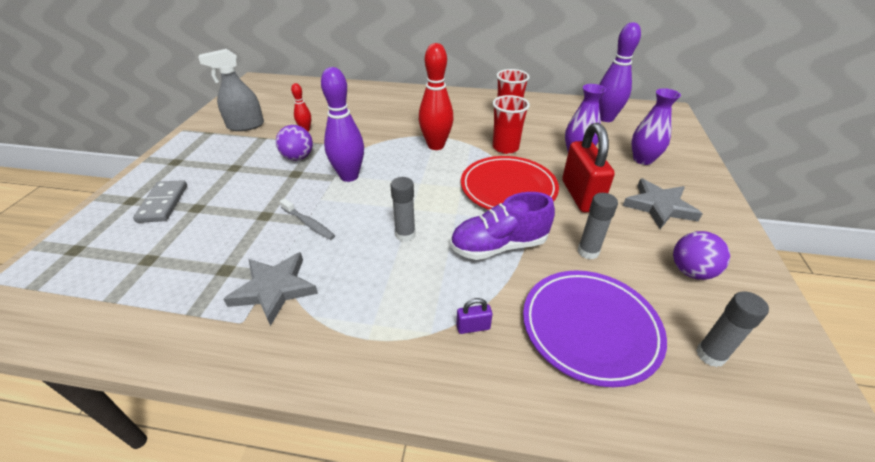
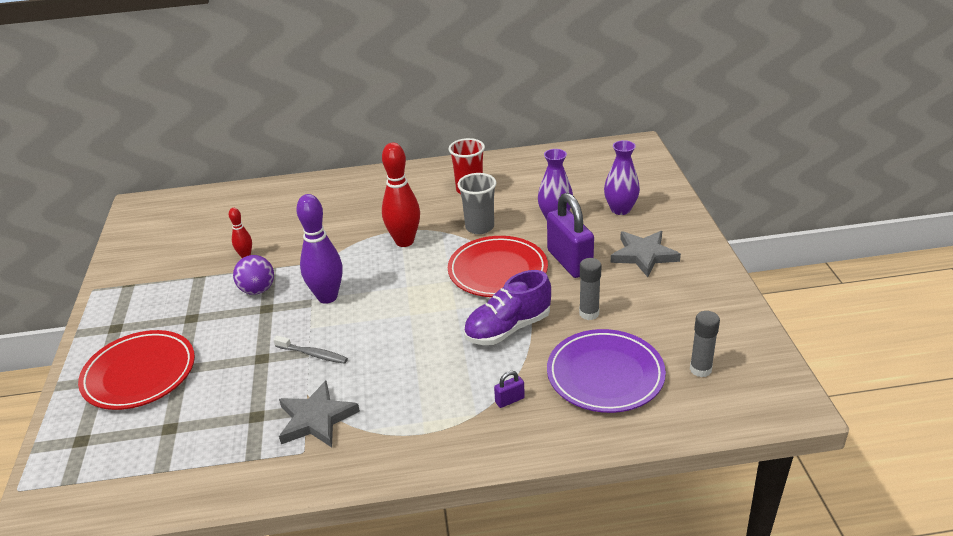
camera: 15 degrees left, 5 degrees down
(163, 203) = (139, 374): grey domino -> red plate
(245, 126) = (168, 267): grey spray bottle -> none
(405, 235) = (415, 340): grey glue stick -> none
(505, 148) = (479, 227): red cup -> grey cup
(580, 195) = (569, 261): red padlock -> purple padlock
(606, 118) = (574, 169): purple bowling pin -> none
(691, 271) = (678, 308): purple ball -> none

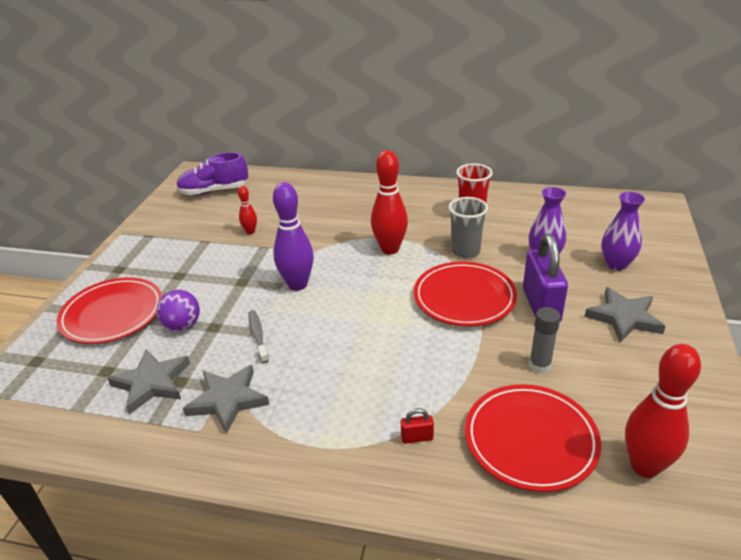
camera: 20 degrees right, 0 degrees up
(227, 425) = (152, 383): none -> grey star
(257, 290) = (244, 264): purple ball -> purple ball (182, 325)
(313, 354) = (258, 335): grey toothbrush -> grey toothbrush turned 150 degrees counterclockwise
(508, 328) = (449, 359): purple shoe -> purple shoe (214, 191)
(509, 400) = (417, 437): purple padlock -> red padlock
(605, 375) = (530, 440): purple plate -> red plate
(700, 369) = (644, 466): grey glue stick -> red bowling pin

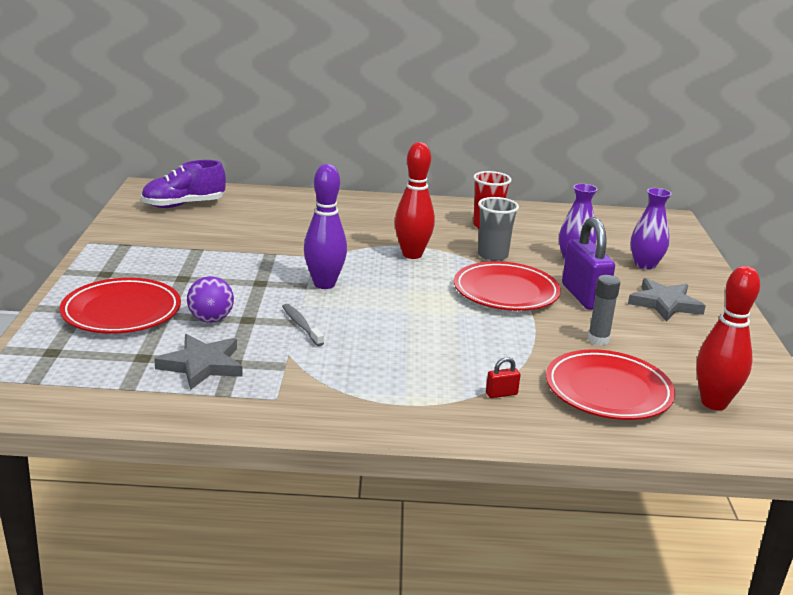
camera: 15 degrees left, 10 degrees down
(228, 400) = (294, 375): grey star -> none
(250, 232) = (247, 241): red bowling pin -> none

